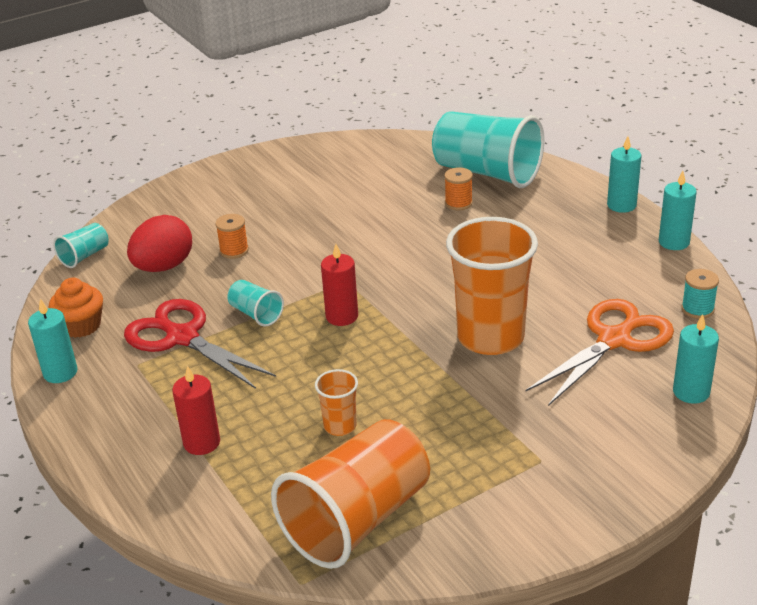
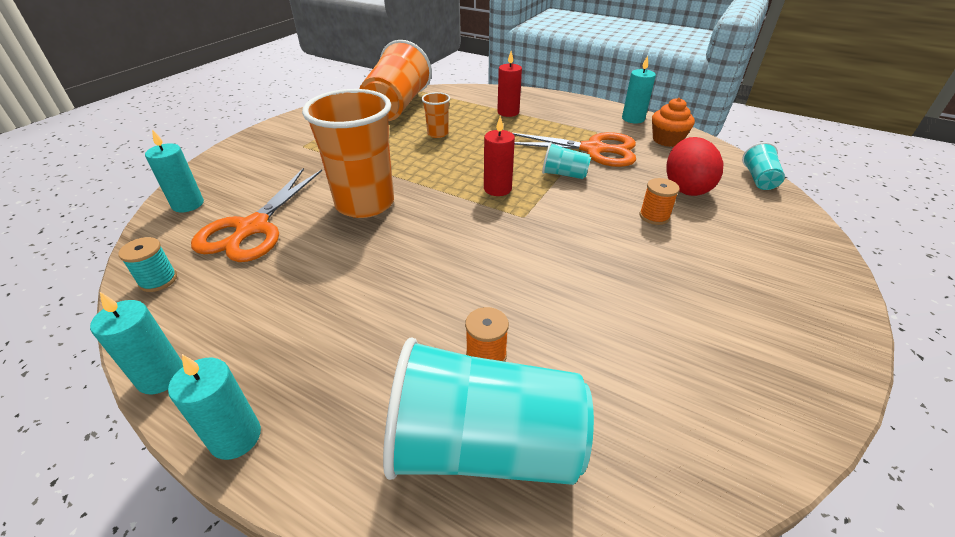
camera: 150 degrees right, 5 degrees up
(182, 337) = (592, 150): red scissors -> orange scissors

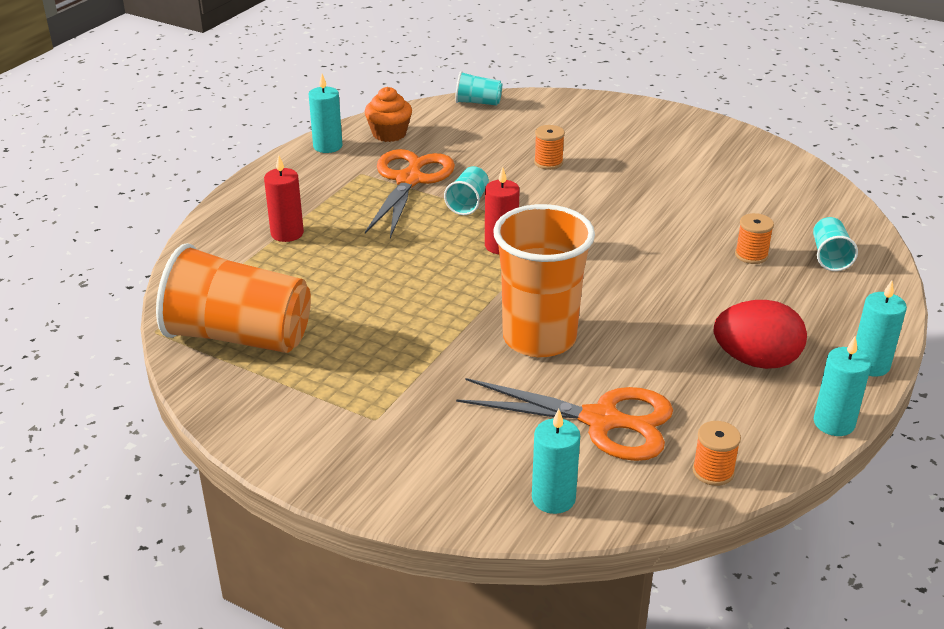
camera: 90 degrees left, 5 degrees down
(158, 280) = (713, 471): turquoise spool -> orange spool
(438, 134) = (349, 292): orange cup -> none
(484, 446) = (829, 256): turquoise cup -> turquoise cup, size x0.45
(686, 188) = (495, 139): red egg -> red egg (755, 360)

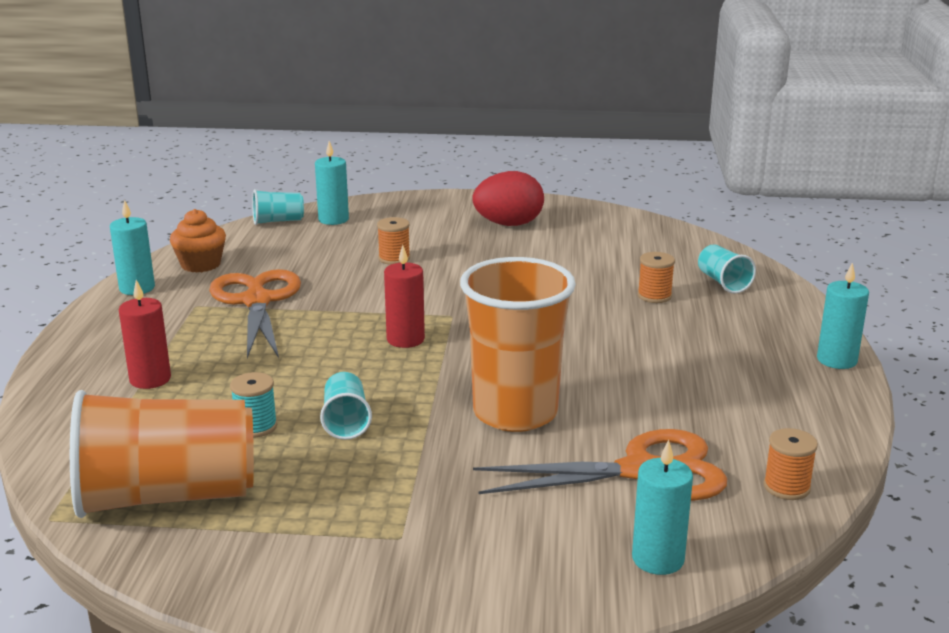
camera: 25 degrees left, 10 degrees down
(335, 295) = (256, 426): none -> turquoise spool
(468, 203) = (338, 309): turquoise cup -> turquoise cup (346, 422)
(755, 360) = (737, 381): red egg -> red egg (508, 224)
(834, 423) = (852, 415): turquoise candle -> turquoise candle (333, 219)

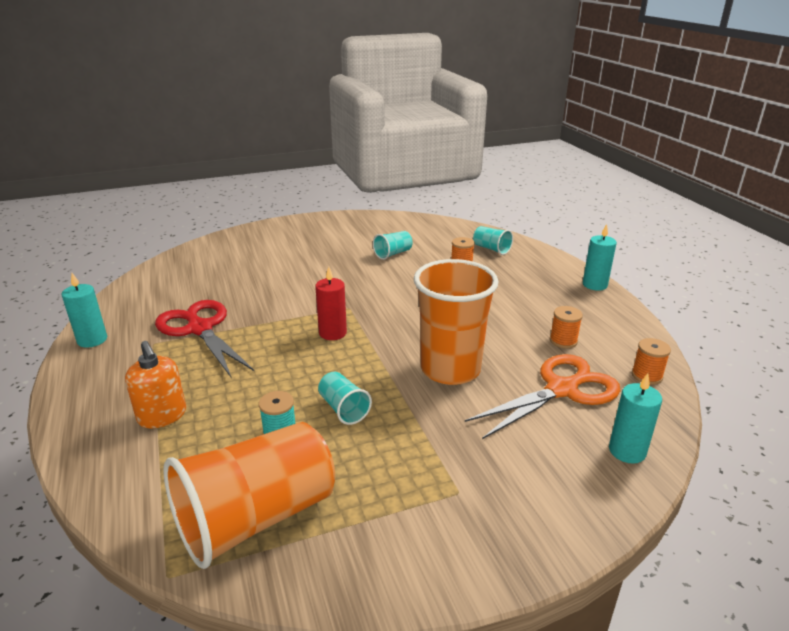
camera: 25 degrees left, 5 degrees up
(150, 379) = (162, 416): red candle -> orange soap dispenser
(201, 264) = (132, 309): orange cupcake -> none
(257, 301) = (200, 329): orange scissors -> red scissors
(278, 221) = (167, 263): turquoise cup -> turquoise cup (393, 254)
(333, 219) = (208, 254): turquoise candle -> none
(394, 258) = (275, 274): orange spool -> orange spool (563, 341)
(508, 224) = (332, 235): red egg -> none

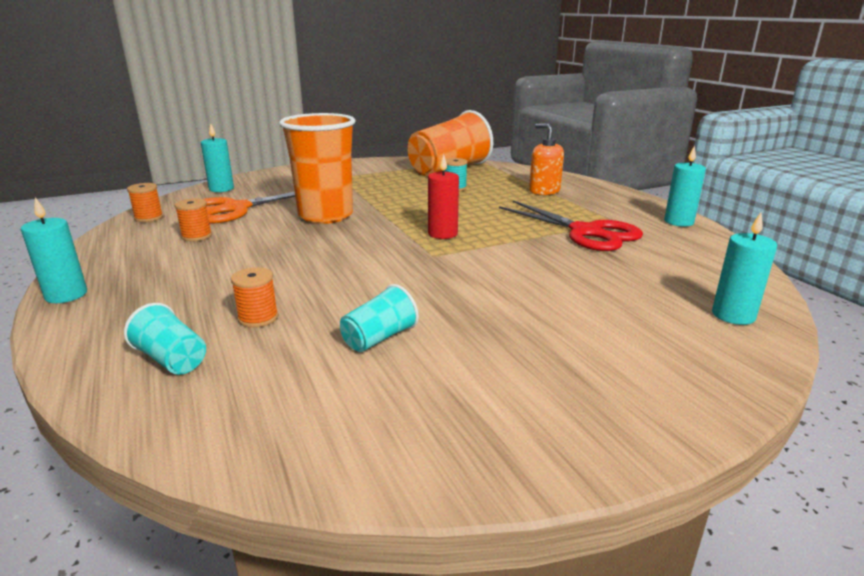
camera: 175 degrees right, 5 degrees down
(196, 257) = (733, 315): none -> turquoise candle
(343, 409) = (415, 197): turquoise cup -> none

